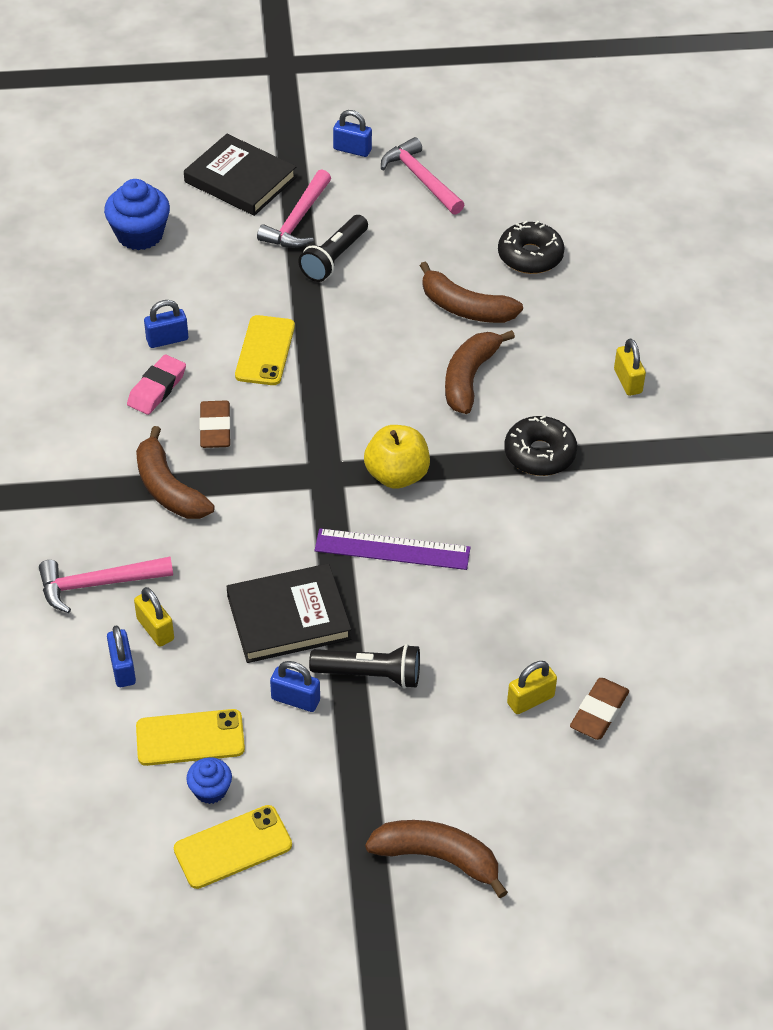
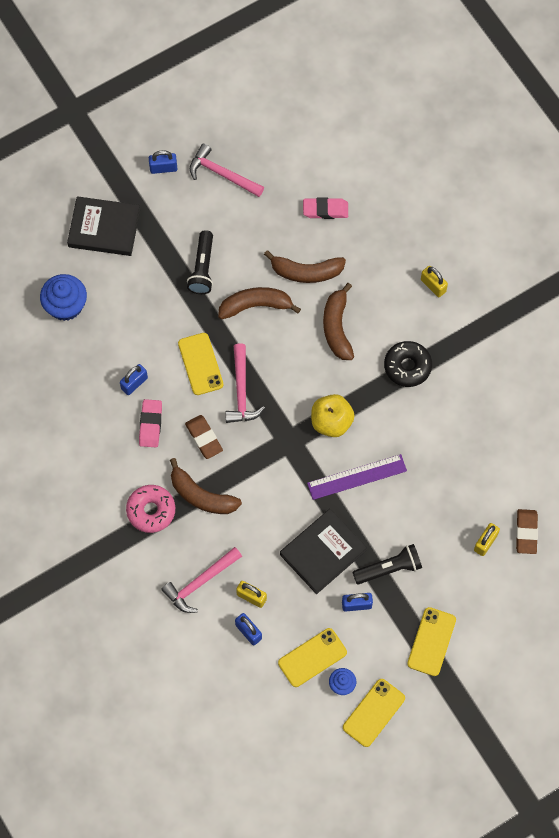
camera: 25 degrees left, 20 degrees up
(91, 479) = (151, 511): none -> pink donut
(298, 220) = (161, 247): pink hammer -> pink hammer (241, 391)
(375, 791) = (431, 641): none -> yellow phone
(437, 858) = (485, 666): brown banana -> brown banana (255, 305)
(530, 256) = (325, 210): black donut -> pink eraser

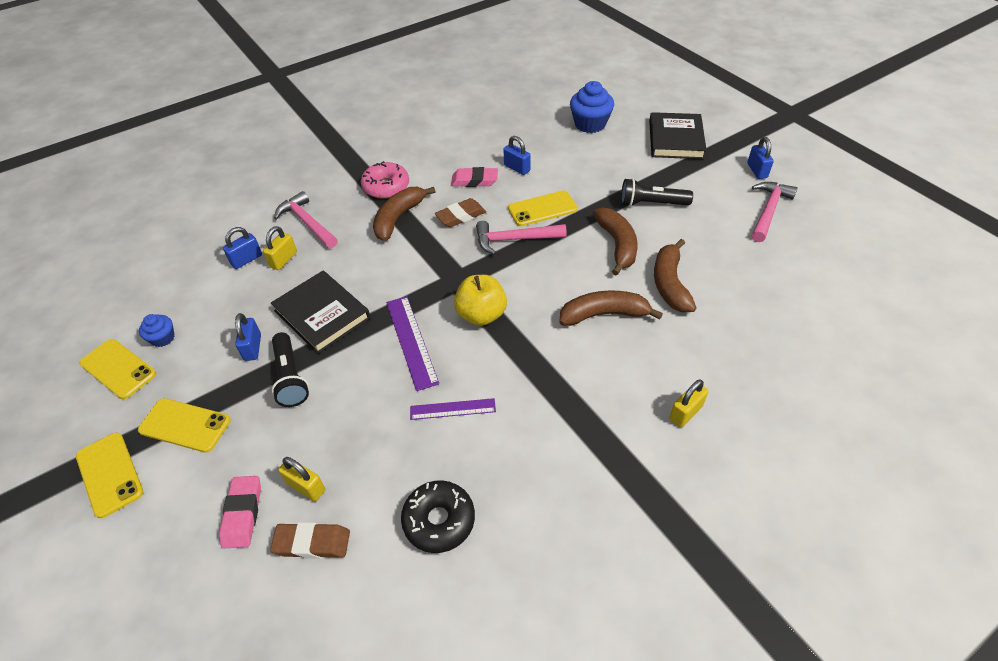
camera: 90 degrees right, 20 degrees down
(312, 657) = (202, 311): yellow phone -> yellow phone (110, 474)
(325, 210) = (758, 297): pink eraser -> pink eraser (242, 514)
(407, 366) = (561, 387): black donut -> black donut (439, 520)
(424, 444) = (452, 409): none -> purple ruler

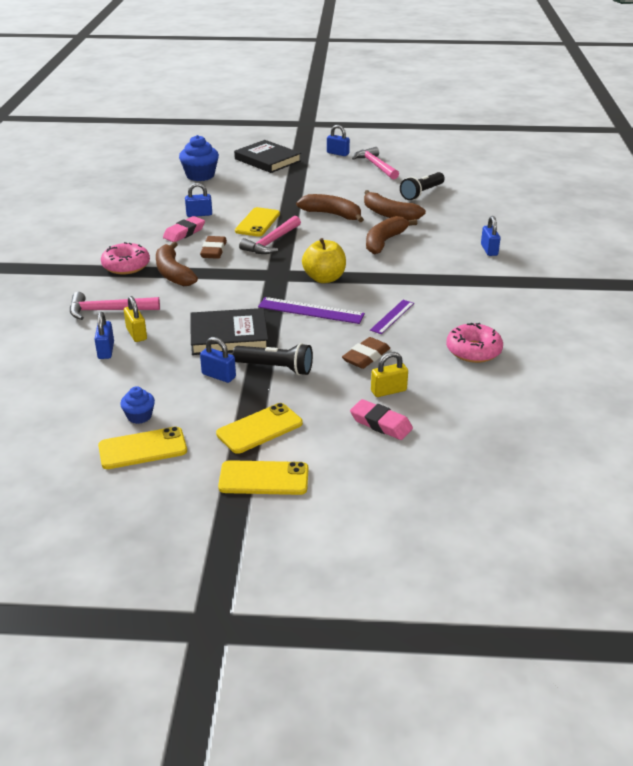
camera: 55 degrees left, 15 degrees down
(312, 543) = (438, 402): brown eraser -> brown eraser (366, 357)
(439, 520) = (473, 351): black donut -> pink donut
(651, 203) = (313, 191): black flashlight -> black flashlight (422, 193)
(685, 413) = (489, 250): yellow padlock -> blue padlock

